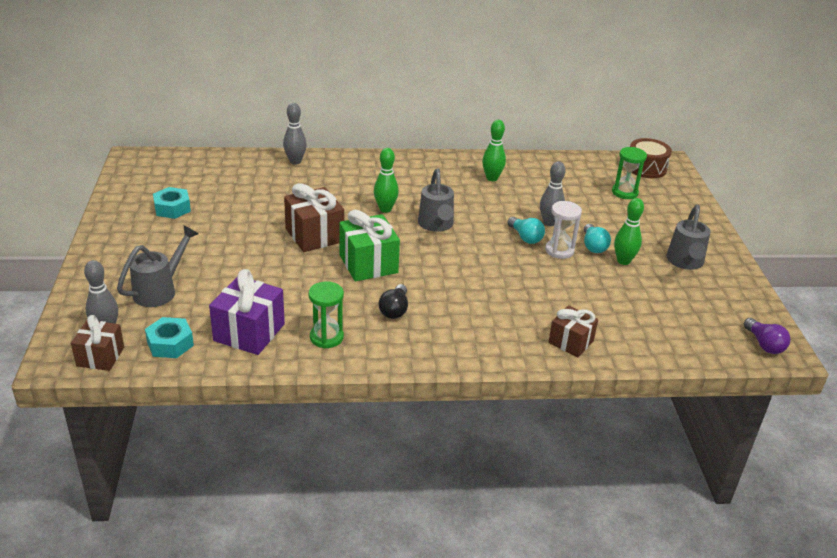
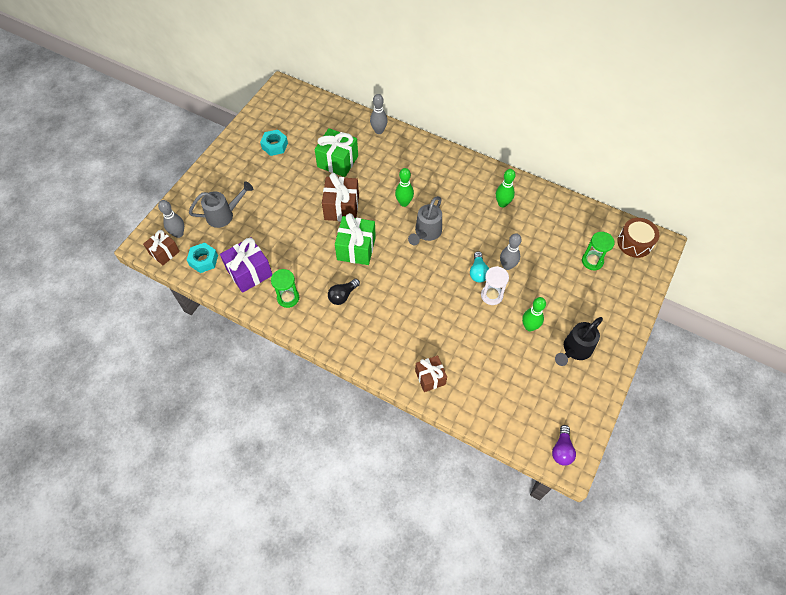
camera: 35 degrees right, 25 degrees up
(270, 199) = (337, 161): none -> green gift
(593, 246) = (520, 302): turquoise light bulb -> none
(685, 263) = (574, 350): grey watering can -> black watering can

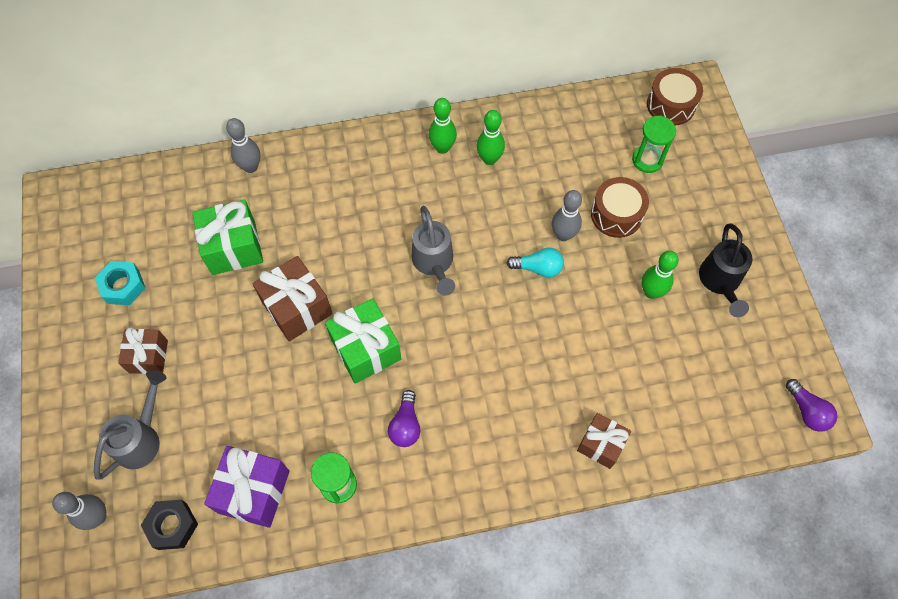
camera: 40 degrees left, 5 degrees up
(164, 252) = (102, 560): brown gift -> brown gift (148, 356)
(203, 260) = (172, 526): turquoise nut -> black nut
(343, 295) = (405, 425): black light bulb -> purple light bulb
(404, 203) = (371, 243): green bowling pin -> green bowling pin (442, 148)
(478, 272) = (538, 268): turquoise light bulb -> turquoise light bulb turned 45 degrees counterclockwise
(491, 295) = (578, 285): white hourglass -> none
(547, 276) = (616, 214): none -> brown drum

